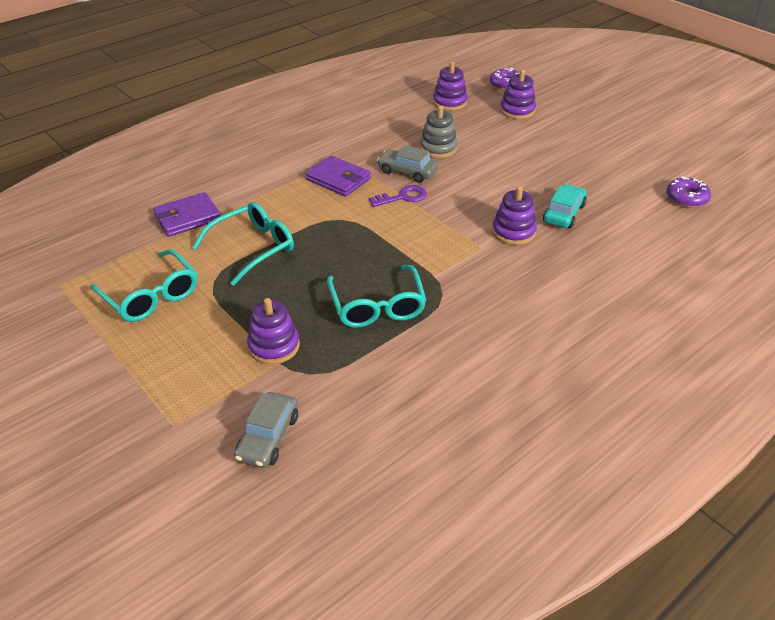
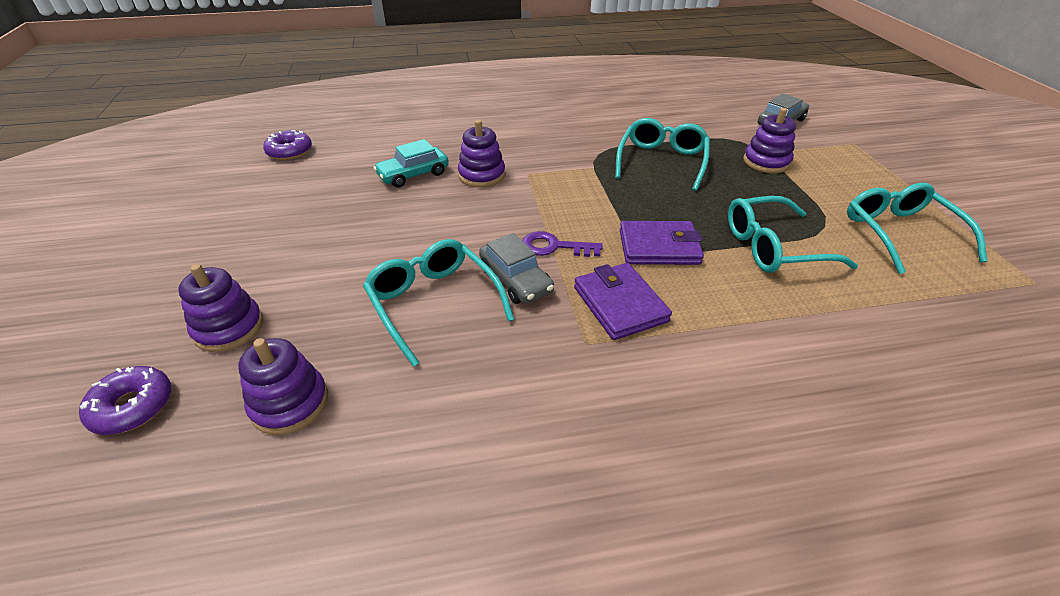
camera: 150 degrees left, 0 degrees up
(187, 218) = (870, 320): purple wallet -> purple wallet (659, 247)
(438, 148) = (433, 303): grey stacking toy -> turquoise glasses

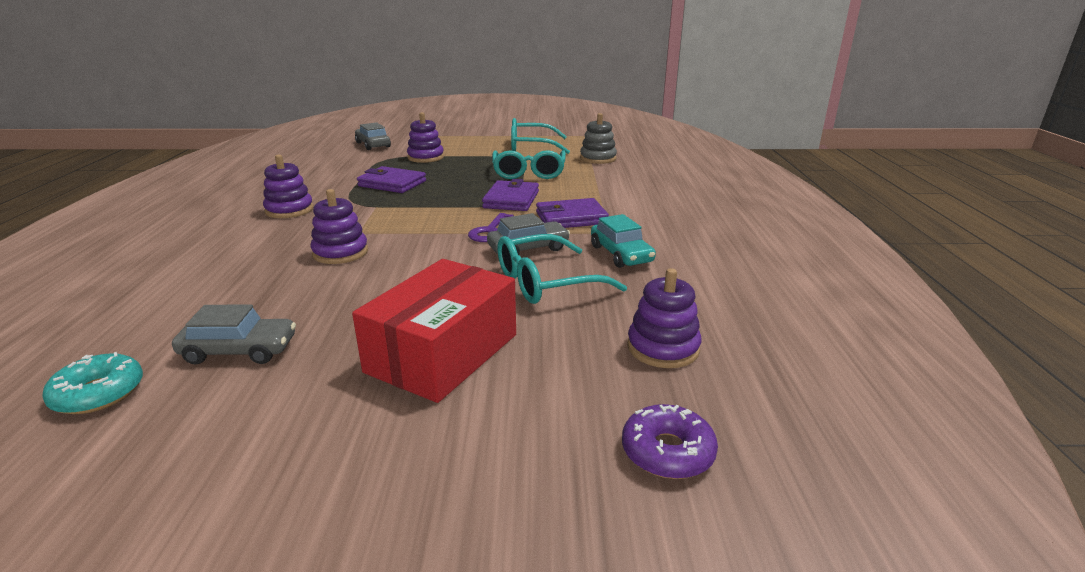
camera: 80 degrees left, 15 degrees down
(229, 328) = (548, 398): purple stacking toy -> purple stacking toy (289, 210)
(290, 151) = (98, 393): purple donut -> turquoise donut
(308, 261) = (442, 353): none -> red box
(327, 178) = (239, 350): none -> grey car
(413, 174) = (298, 289): turquoise car -> turquoise car (621, 254)
(662, 161) = (392, 184): turquoise glasses -> purple wallet
(908, 310) = (598, 158): none -> grey stacking toy

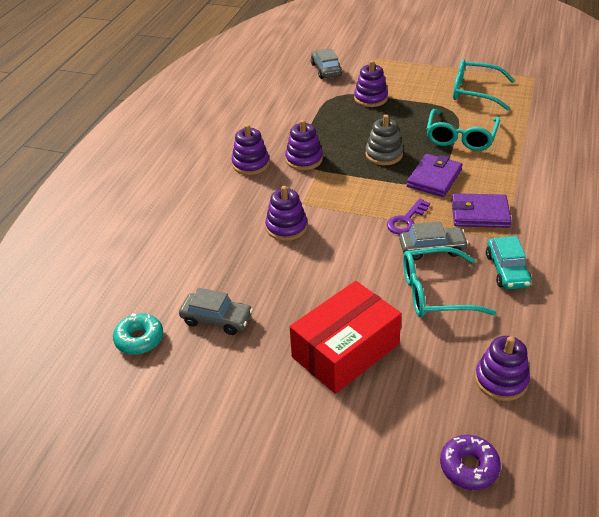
camera: 20 degrees right, 15 degrees up
(357, 201) = (304, 159): none -> purple stacking toy
(392, 184) = (335, 137): purple wallet -> none
(598, 158) = (535, 122): grey stacking toy -> grey stacking toy (384, 154)

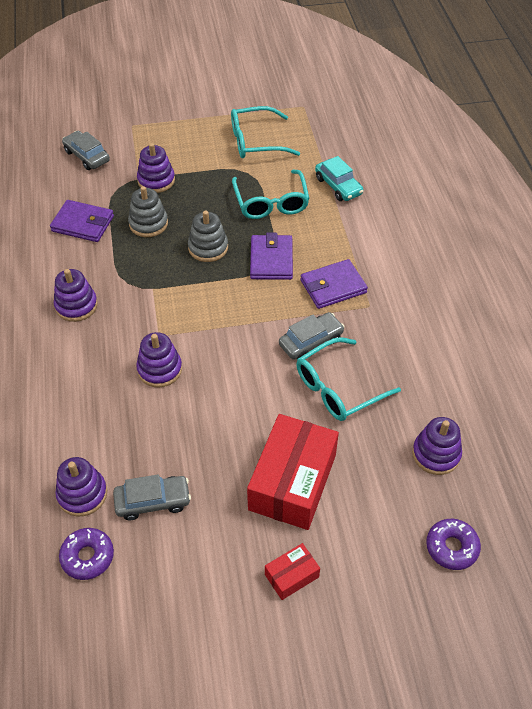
camera: 30 degrees left, 10 degrees up
(139, 339) = (87, 557): turquoise donut -> purple donut
(293, 112) = (83, 224): none -> purple wallet
(296, 424) = (292, 576): none -> red box
(304, 159) = (130, 281): purple stacking toy -> purple stacking toy (82, 494)
(345, 125) = (148, 223): none -> grey stacking toy
(406, 220) = (271, 318): purple key -> none
(507, 270) = (386, 340): turquoise car -> turquoise car (338, 186)

